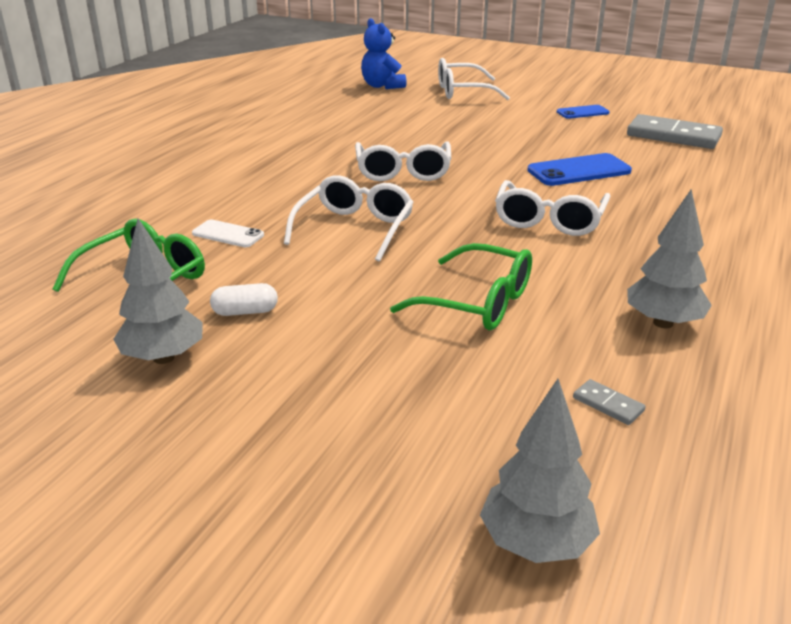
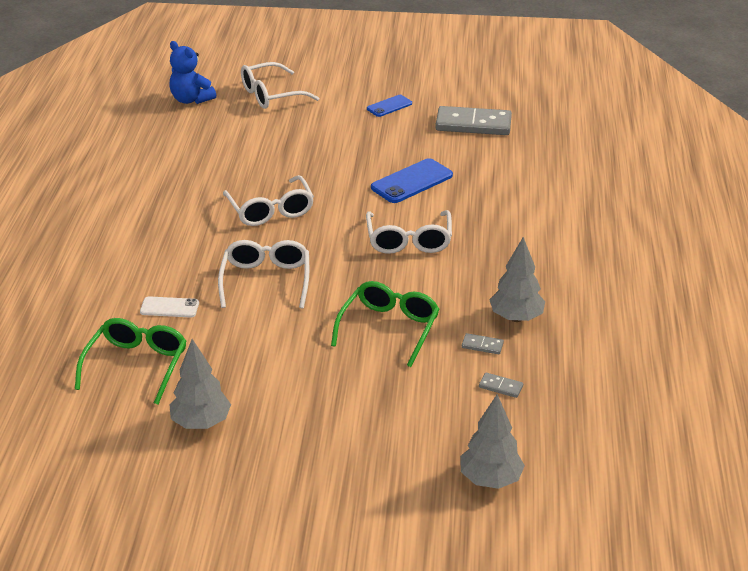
camera: 20 degrees left, 5 degrees up
(245, 312) = (232, 374): white capsule -> none
(476, 302) = (389, 329): green glasses -> green glasses turned 75 degrees counterclockwise
(600, 346) = (482, 345): none -> grey domino

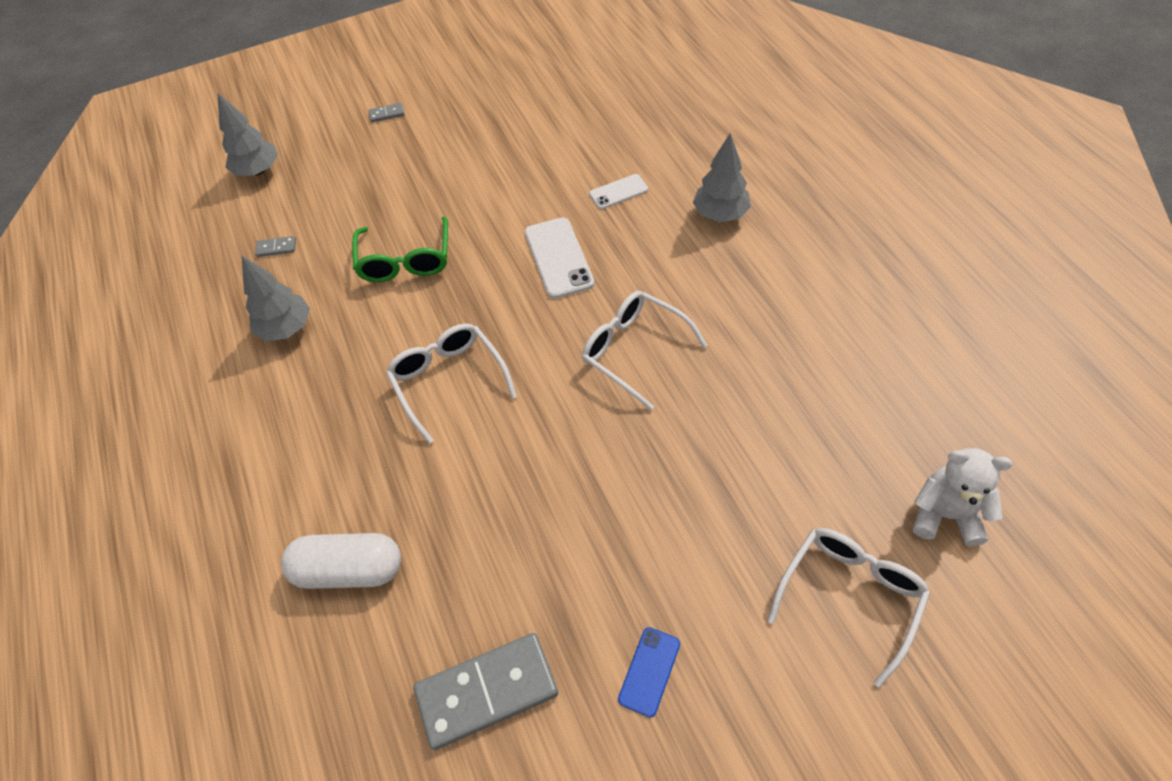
camera: 155 degrees right, 20 degrees up
(136, 366) = (591, 135): green glasses -> none
(191, 99) = (945, 514): blue teddy bear -> white teddy bear
(201, 423) = (500, 119): grey tree -> grey tree (720, 214)
(266, 281) = (558, 258): white glasses -> white phone
(412, 181) = (503, 490): blue phone -> none
(482, 345) = (308, 282): grey domino -> grey domino (387, 114)
(525, 182) = (349, 570): none -> white capsule

